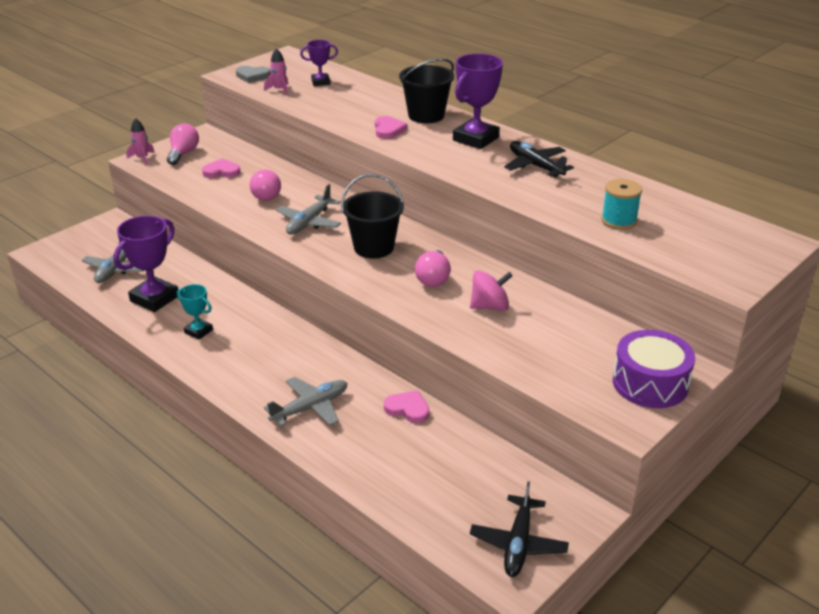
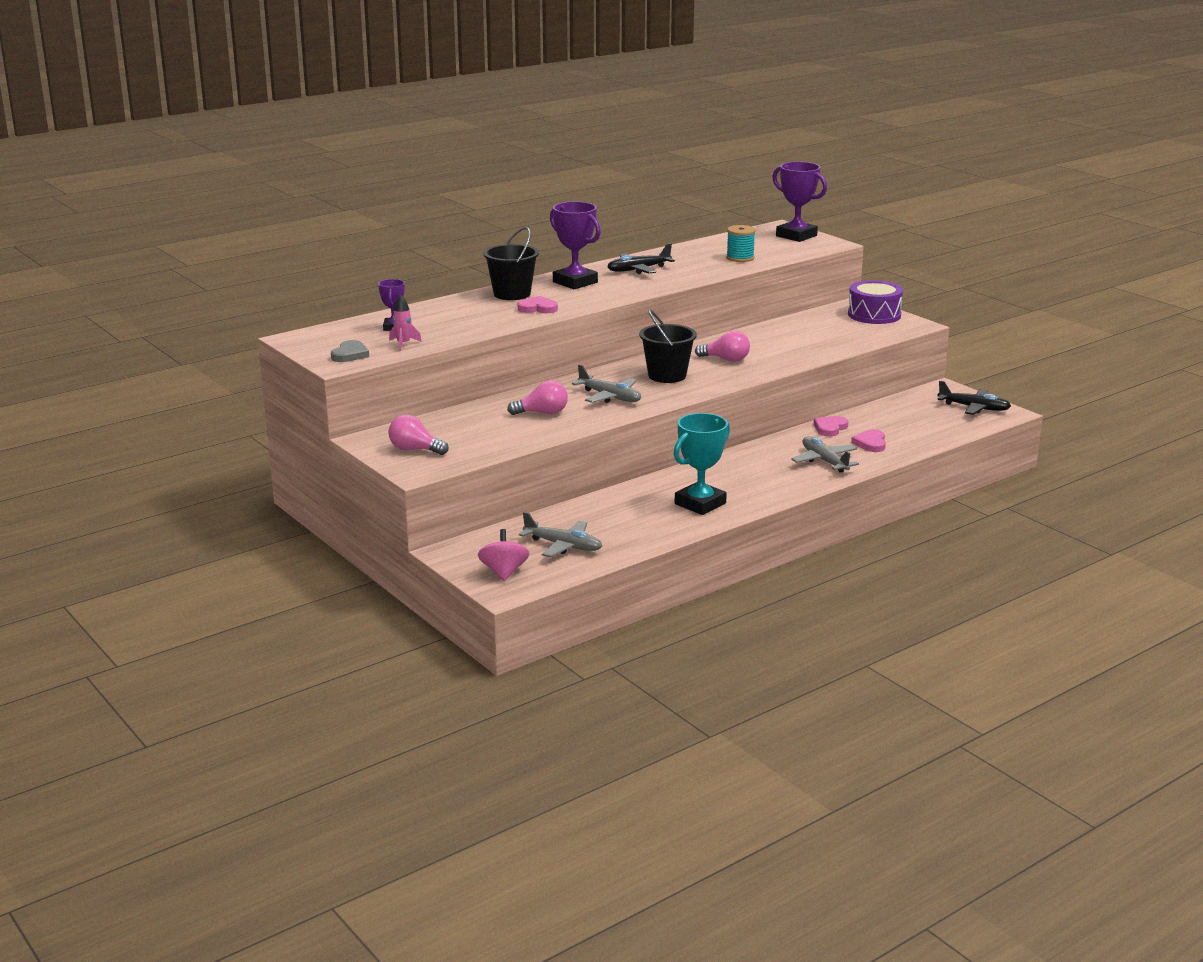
camera: 80 degrees left, 10 degrees down
(142, 158) = (414, 470): pink rocket -> none
(154, 298) = (633, 524): purple trophy -> purple trophy (796, 236)
(198, 331) = (700, 503): turquoise trophy -> turquoise trophy, size x1.79
(221, 171) = (475, 431): pink heart -> pink heart (870, 443)
(490, 306) = (772, 346): pink spinning top -> pink spinning top (504, 572)

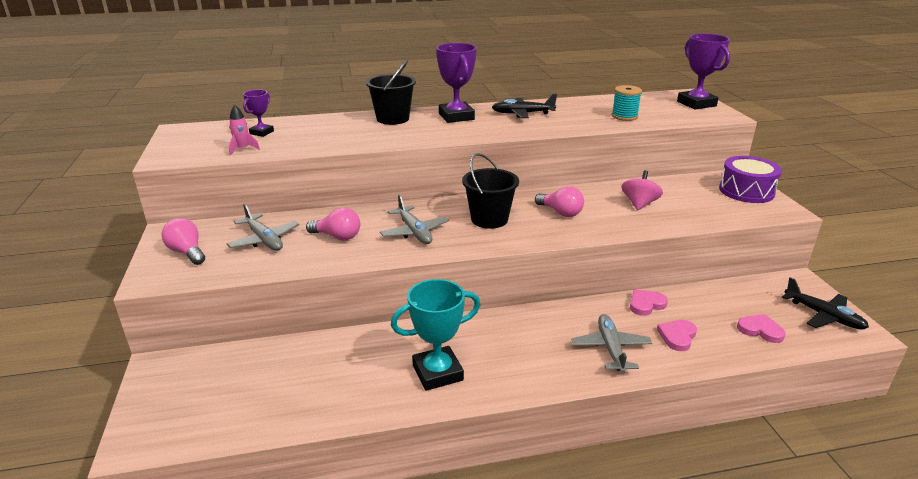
camera: 25 degrees right, 5 degrees up
(350, 354) = (189, 151): grey heart -> none
(504, 572) = (166, 413): pink spinning top -> pink spinning top (639, 204)
(538, 308) = (394, 135): pink heart -> pink heart (760, 330)
(563, 546) = (257, 392): grey plane -> grey plane (264, 240)

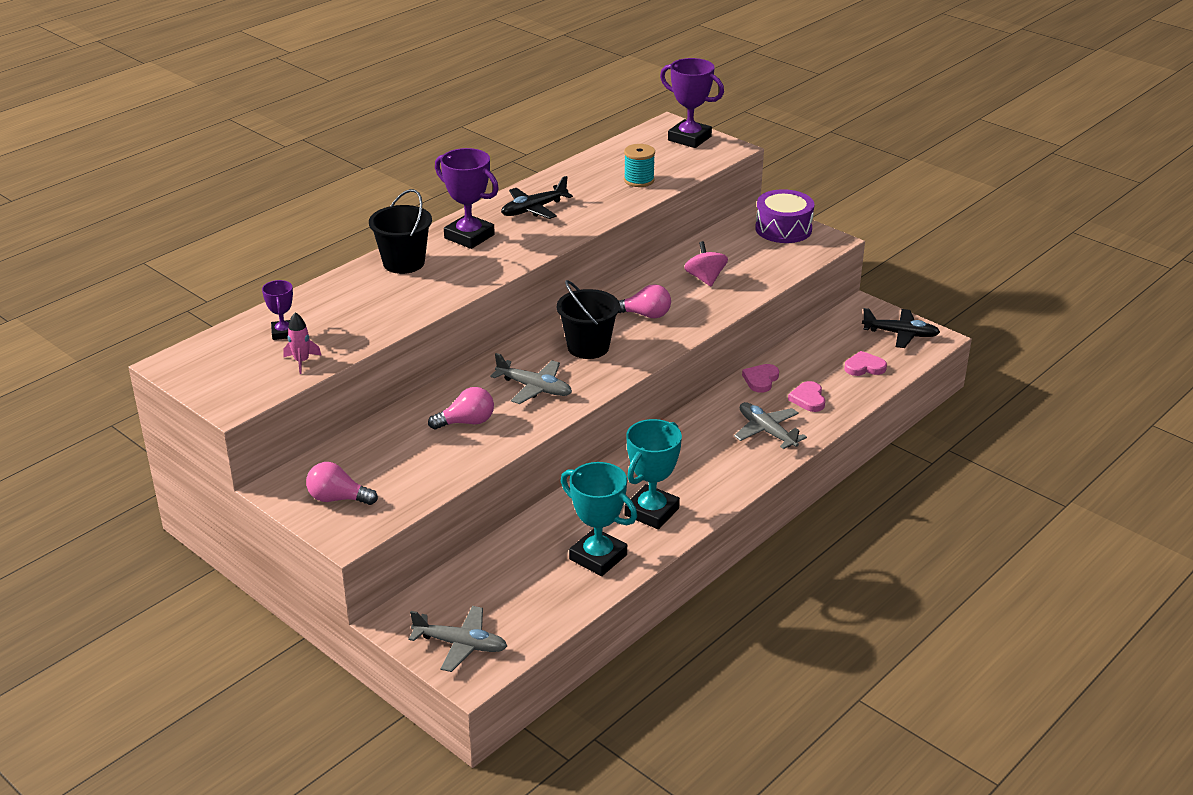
camera: 35 degrees left, 5 degrees up
(264, 240) = (397, 455): grey plane -> grey plane (461, 644)
(351, 390) = (598, 557): none -> turquoise trophy

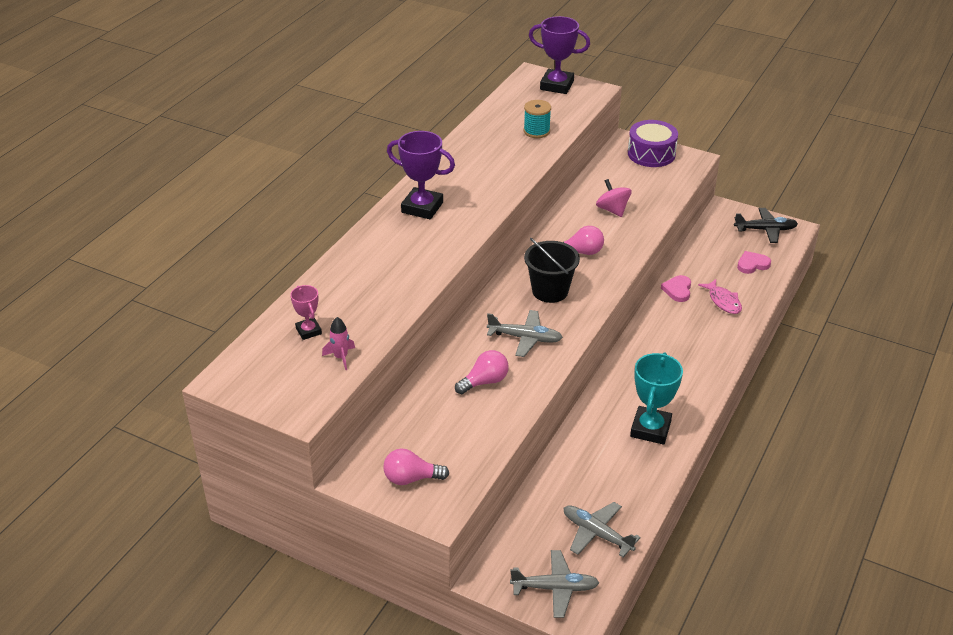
camera: 15 degrees left, 5 degrees up
(283, 333) = (308, 331): purple trophy -> pink trophy
(404, 263) = (379, 243): black bucket -> none
(534, 209) = (463, 172): black plane -> none
(598, 557) = (628, 480): turquoise trophy -> none
(767, 431) = (705, 337): grey plane -> grey plane (596, 534)
(808, 399) = (723, 301): pink heart -> pink fish

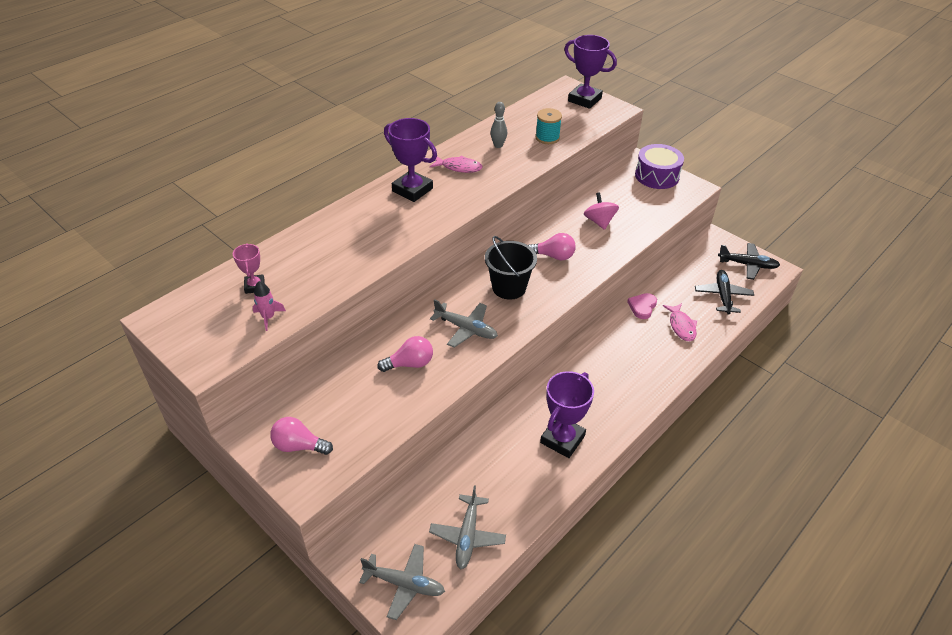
camera: 15 degrees right, 5 degrees up
(459, 177) = (459, 167): none -> pink fish
(489, 147) = (498, 145): none -> grey bowling pin
(596, 534) = (467, 536): grey plane -> grey plane turned 135 degrees counterclockwise
(650, 429) = (562, 439): turquoise trophy -> purple trophy
(752, 264) = (722, 296): pink heart -> black plane

